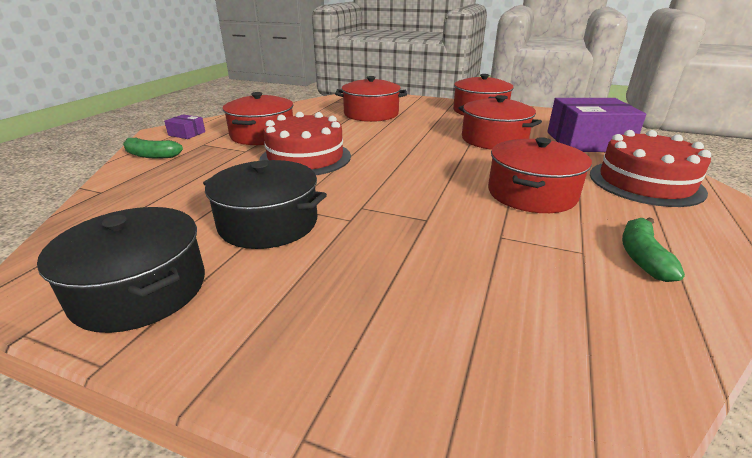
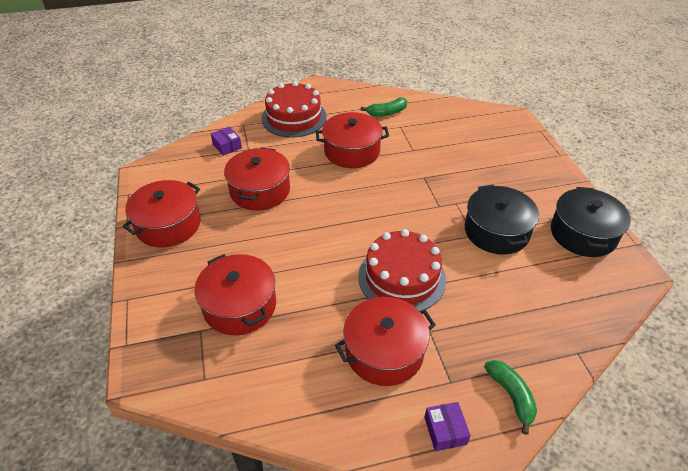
camera: 125 degrees left, 15 degrees up
(587, 141) = (227, 146): purple box -> purple box, size x0.44

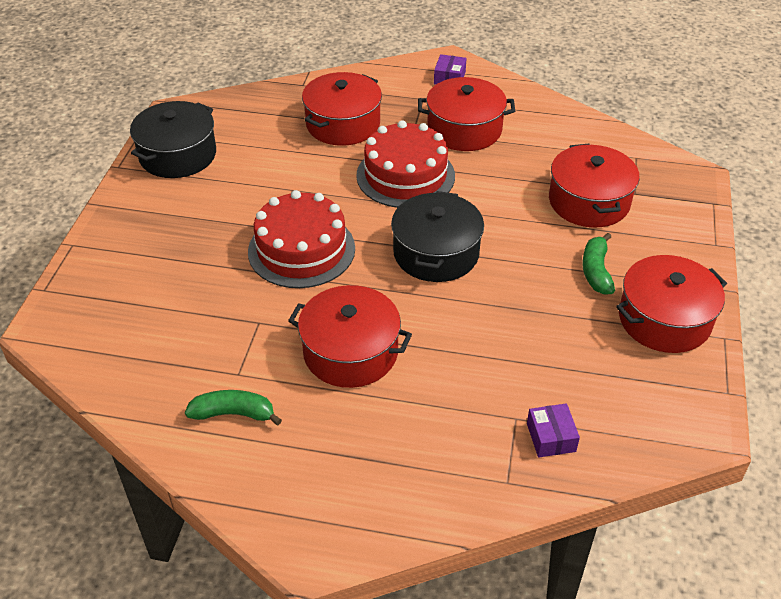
camera: 155 degrees left, 0 degrees up
(260, 190) = (522, 330): red pot -> red pot (343, 124)
(294, 117) = (405, 465): red cake -> red cake (301, 250)
(496, 231) = (264, 185): black pot -> black pot (436, 253)
(511, 396) = (383, 79): green banana -> green banana (596, 271)

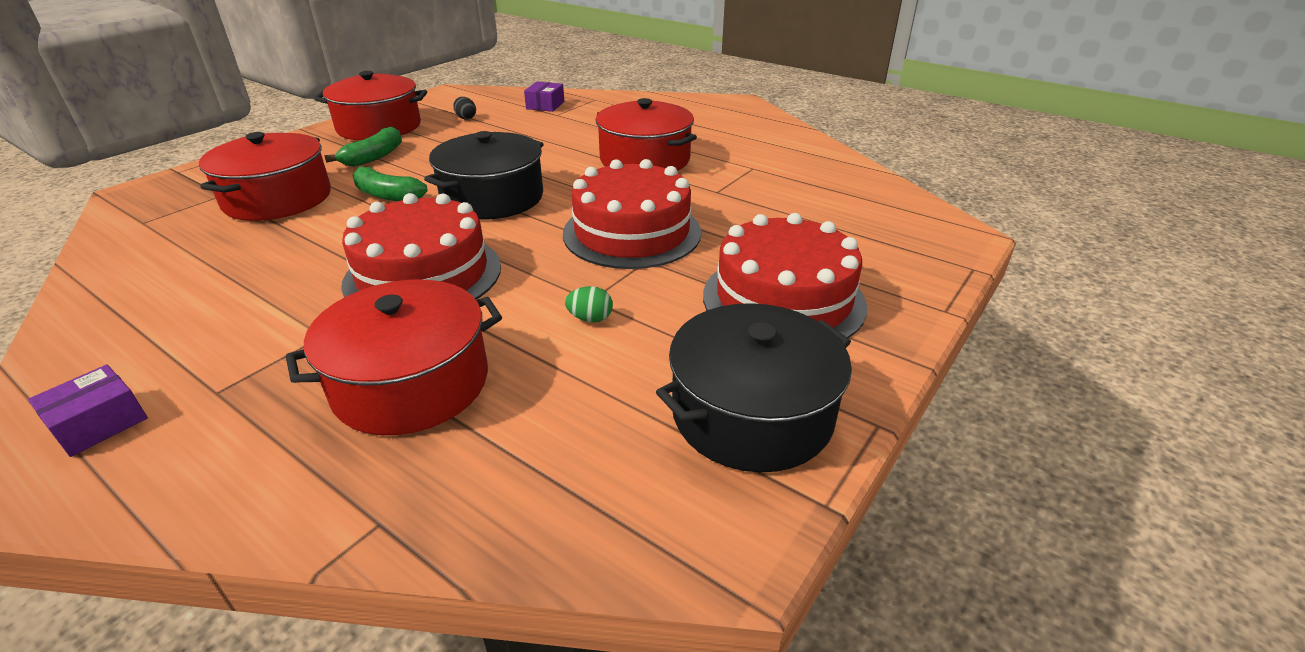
camera: 155 degrees left, 10 degrees down
(175, 223) = (783, 299): none -> red cake
(234, 414) = (765, 151): green banana -> green banana (387, 195)
(283, 177) = (590, 318): none -> green egg
(464, 129) = (253, 313): red pot -> none
(604, 370) = (466, 118): none -> black egg

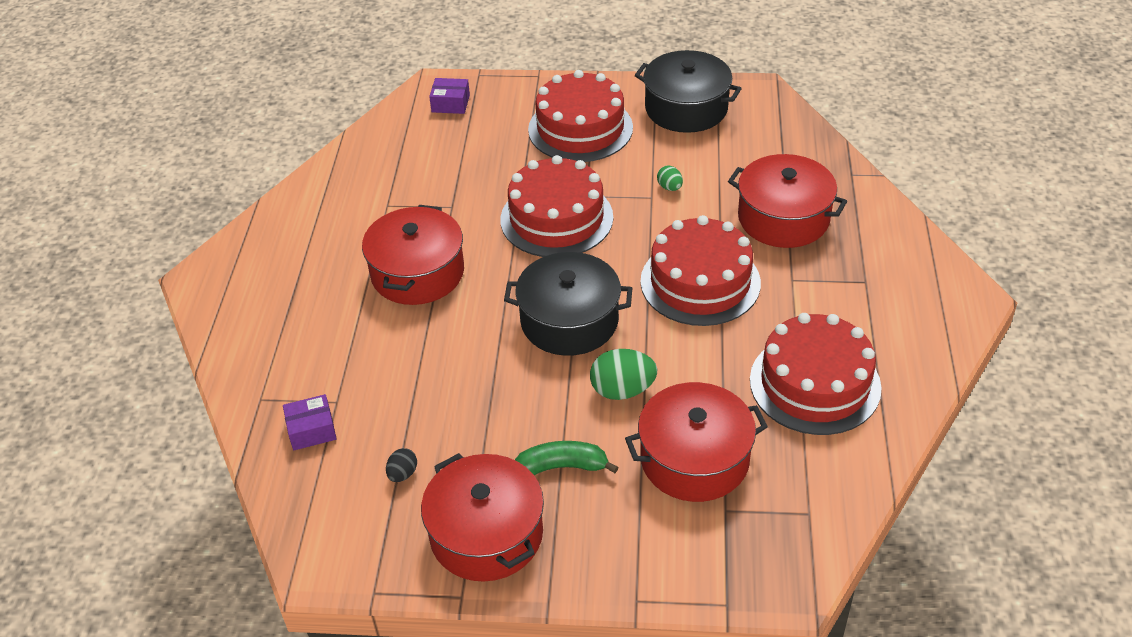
camera: 120 degrees left, 10 degrees up
(99, 423) = (924, 302): purple box -> purple box (450, 103)
(205, 280) = (815, 383): none -> red cake
(387, 195) = (622, 390): green banana -> green egg

